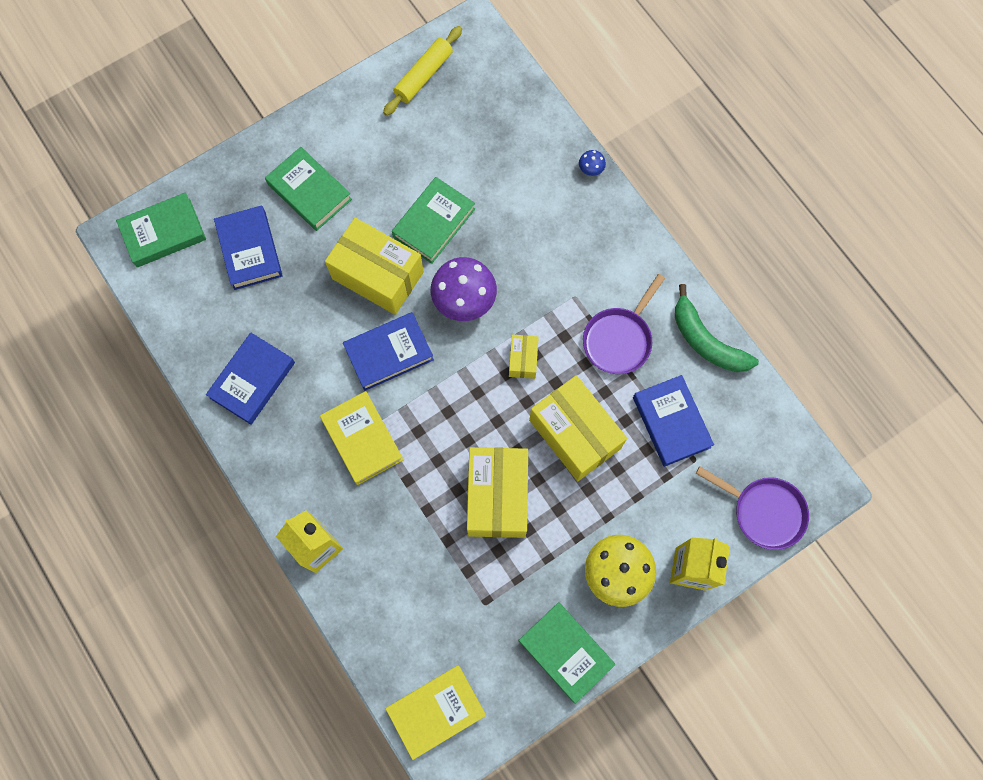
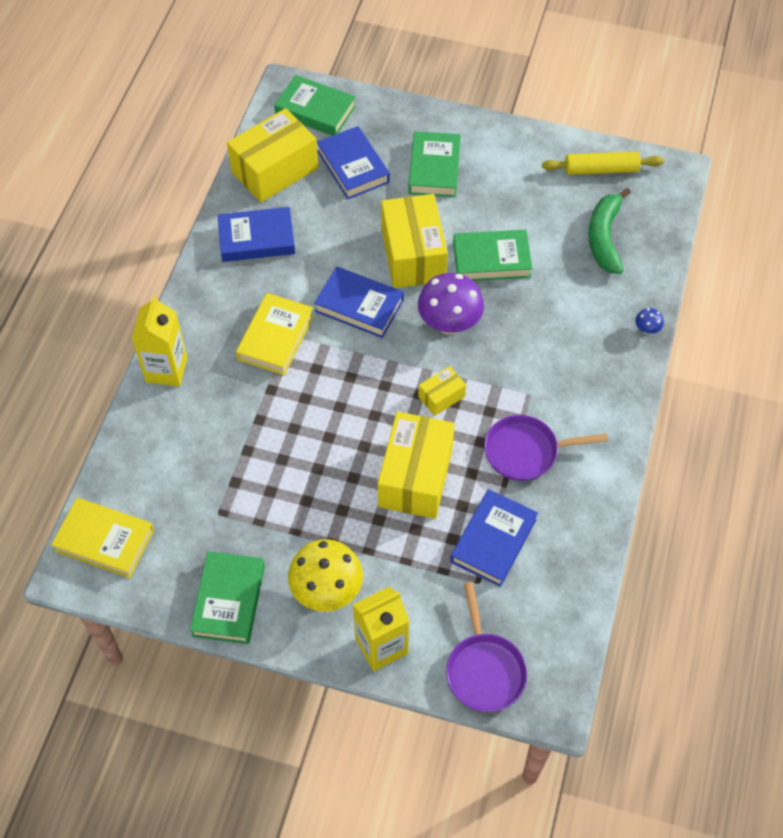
camera: 50 degrees right, 15 degrees down
(250, 250) = (353, 167): blue book -> blue book turned 60 degrees counterclockwise
(497, 497) = (313, 459): yellow box -> yellow box (275, 170)
(706, 341) = (589, 517): green banana -> green banana (604, 238)

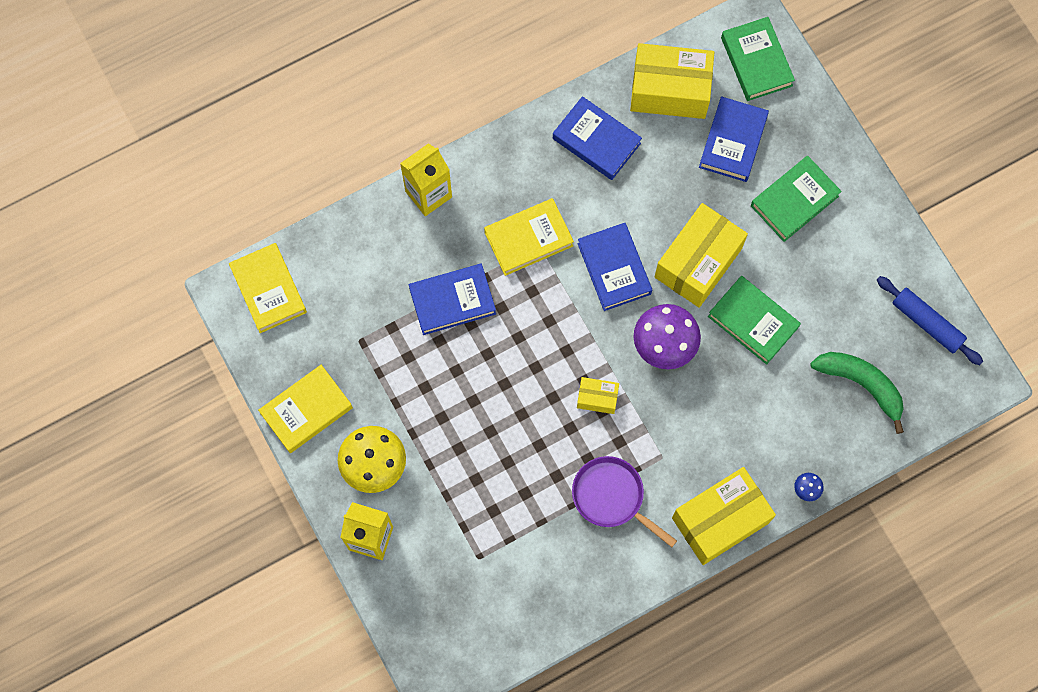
camera: 45 degrees right, 15 degrees up
(229, 600) = (306, 410): green book -> yellow book
(415, 477) = (515, 441): yellow box -> yellow box (720, 520)
(484, 670) = (419, 620): purple pan -> none
(493, 540) = (519, 539): blue book -> blue book (452, 301)
(601, 169) = (927, 323): yellow rolling pin -> blue rolling pin
(604, 238) = (861, 384): green banana -> green banana turned 75 degrees clockwise

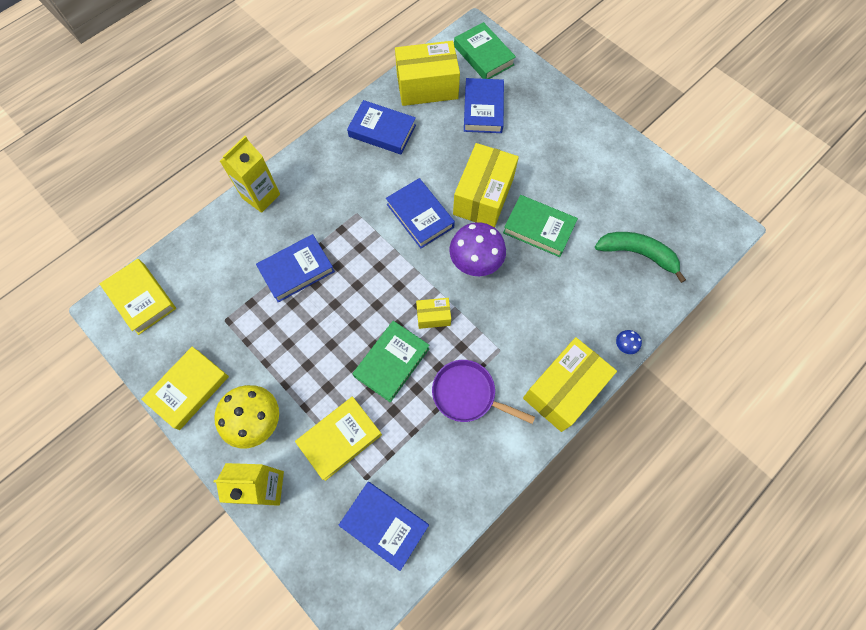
camera: 15 degrees left, 5 degrees down
(487, 609) = (385, 524): none -> blue book
(528, 239) = (347, 210): yellow book -> yellow book (340, 438)
(794, 201) = (541, 138): green book -> green book (392, 362)
(927, 323) = (669, 198): blue rolling pin -> none

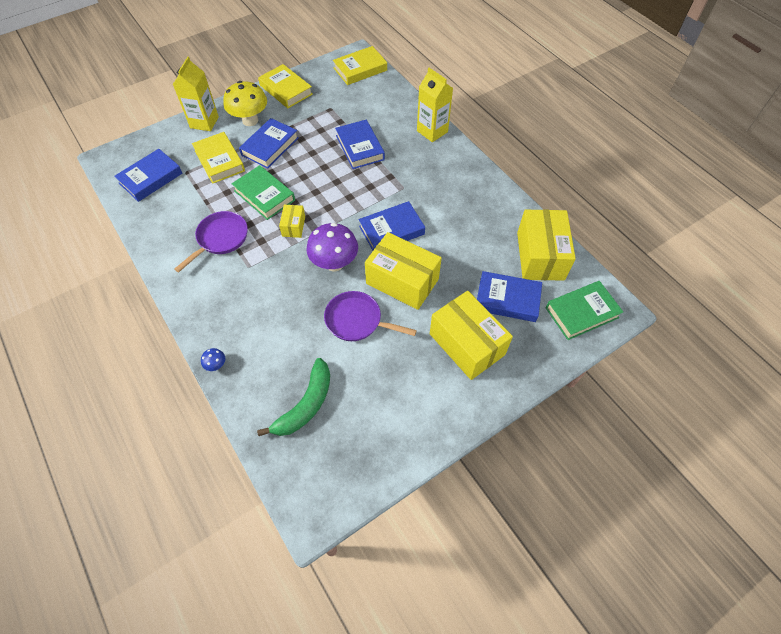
camera: 100 degrees right, 10 degrees down
(382, 131) = (488, 214): blue book -> blue book (270, 146)
(538, 228) = (357, 320): green book -> purple pan
(563, 389) = (197, 306): yellow box -> yellow box (467, 344)

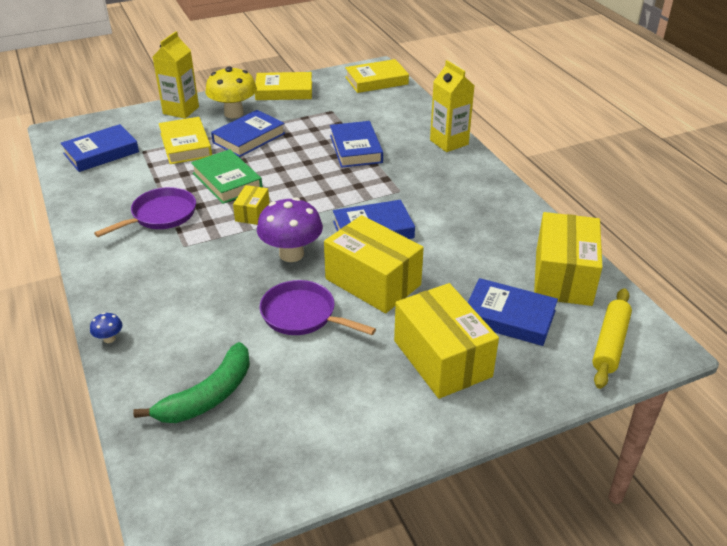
camera: 10 degrees right, 20 degrees down
(286, 90) = (284, 91): yellow book -> yellow book turned 60 degrees counterclockwise
(581, 312) = (610, 344): green book -> yellow rolling pin

